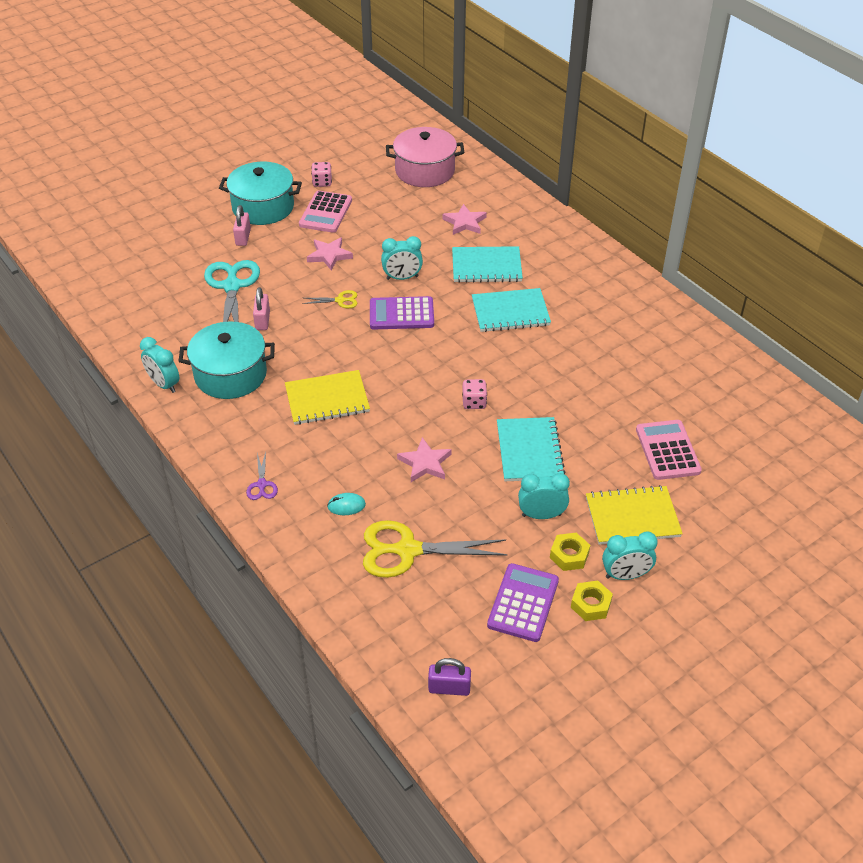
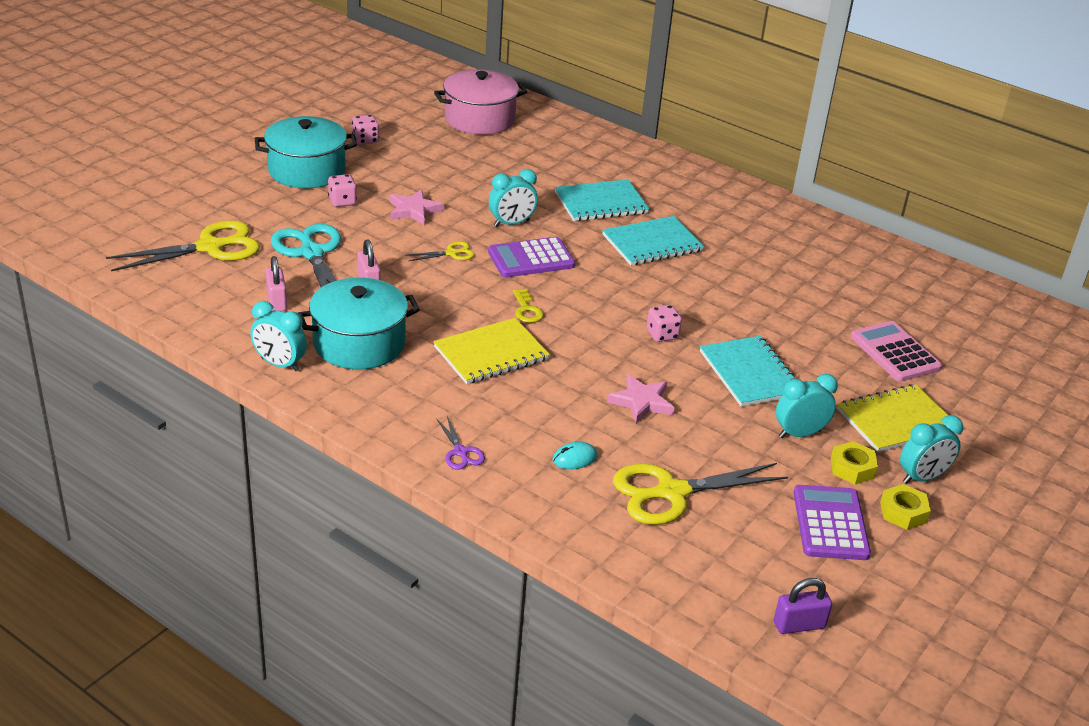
camera: 20 degrees left, 10 degrees down
(159, 271) = (210, 247): none -> yellow scissors
(243, 237) = (298, 203): pink padlock -> pink padlock (276, 301)
(277, 240) = (342, 201): none -> pink dice
(325, 212) = (386, 169): pink calculator -> none
(374, 362) = (526, 310): none -> yellow key
(465, 222) = (553, 164): pink star -> none

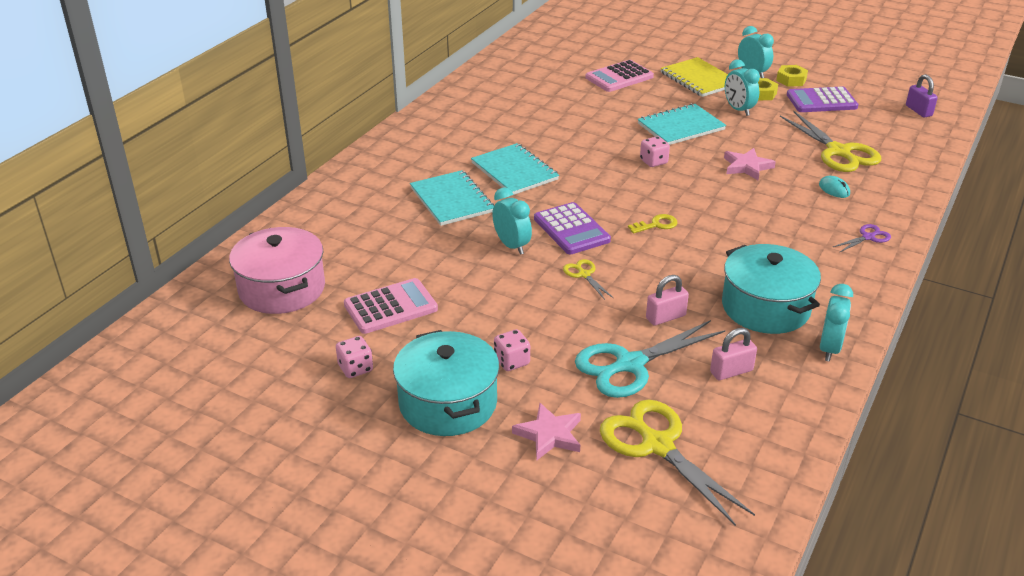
camera: 95 degrees left, 0 degrees up
(414, 210) = (511, 308): pink star -> pink star (549, 435)
(437, 159) = (390, 307): none -> pink calculator
(491, 353) = (732, 236): yellow notebook -> none

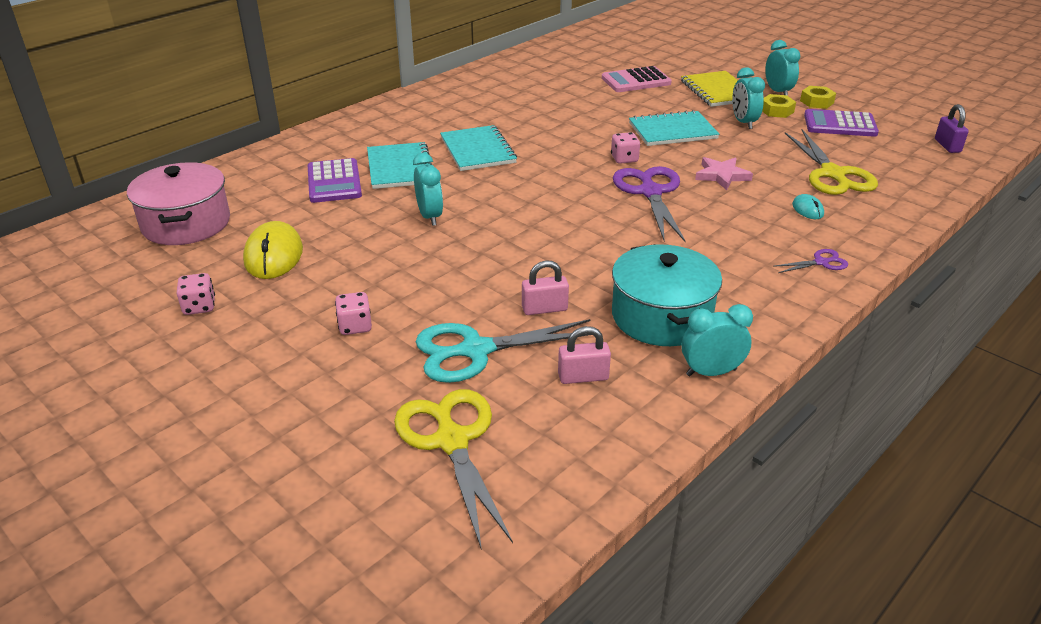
camera: 15 degrees right, 0 degrees up
(390, 307) = (273, 255): pink calculator -> yellow mouse
(448, 403) = (263, 356): turquoise pot -> none
(549, 435) = (344, 407): pink star -> none
(571, 229) = (499, 210): purple calculator -> purple calculator (334, 182)
(584, 274) = (485, 254): yellow scissors -> none
(656, 225) = (591, 217): yellow key -> none
(694, 192) = (650, 192): none -> purple scissors
(829, 349) = (711, 372): turquoise clock -> turquoise clock turned 135 degrees counterclockwise

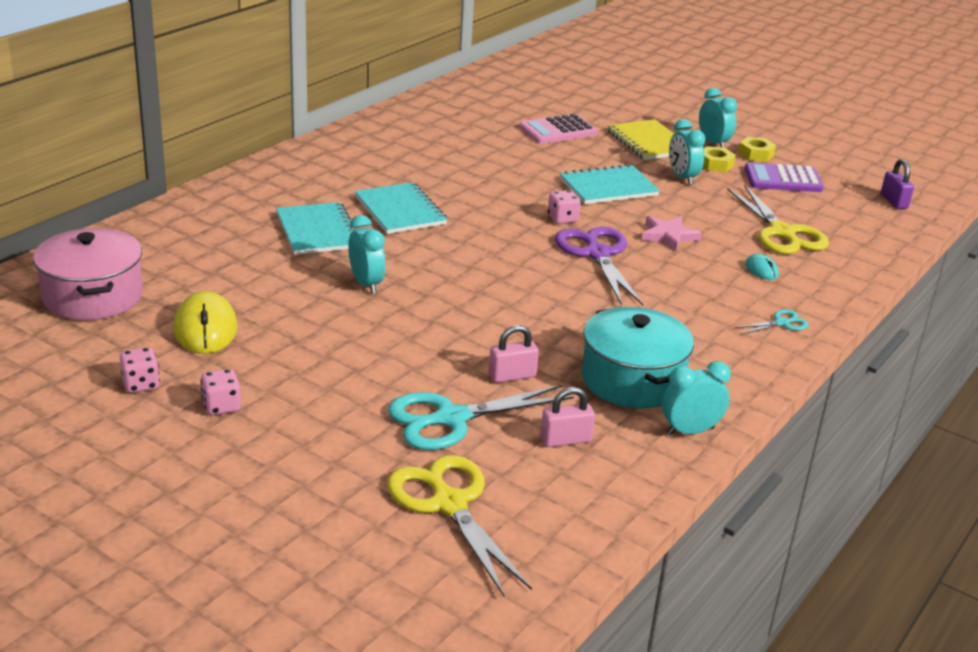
camera: 10 degrees left, 5 degrees down
(334, 182) = (248, 248): purple calculator -> none
(355, 326) = (318, 399): pink dice -> pink dice (221, 406)
(821, 262) = (781, 323): purple scissors -> turquoise scissors

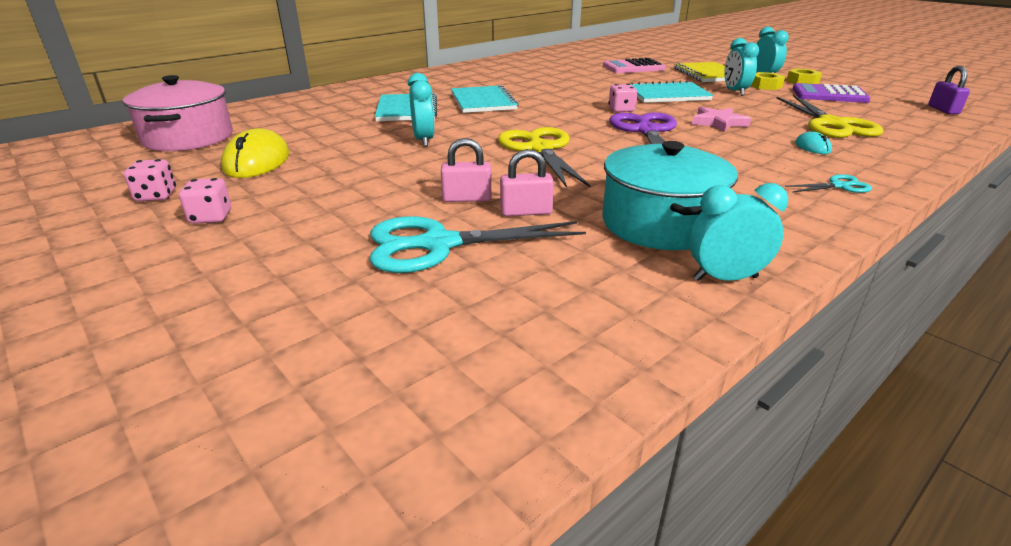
camera: 15 degrees right, 0 degrees up
(449, 504) = (379, 335): yellow scissors -> yellow scissors (540, 149)
(565, 440) = (562, 275): pink padlock -> pink padlock (467, 198)

